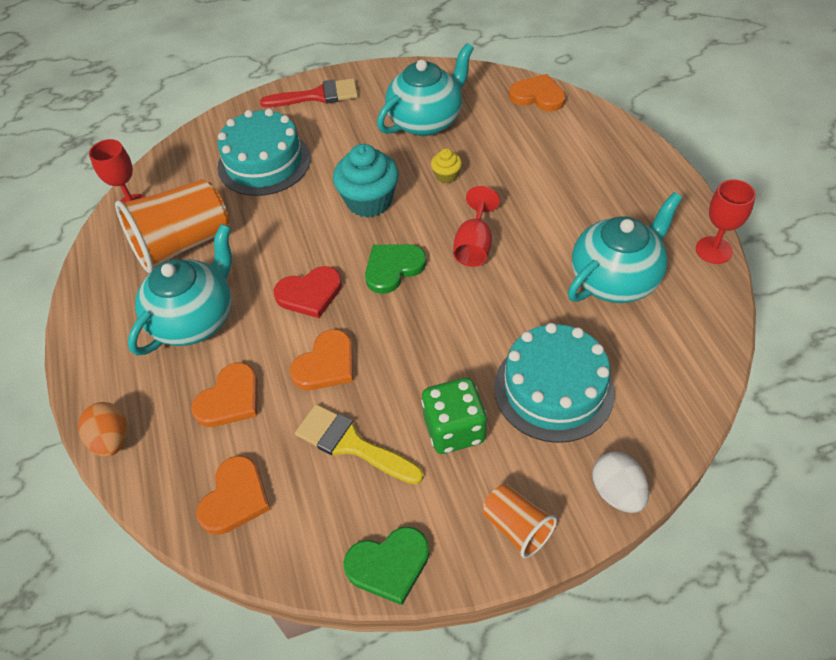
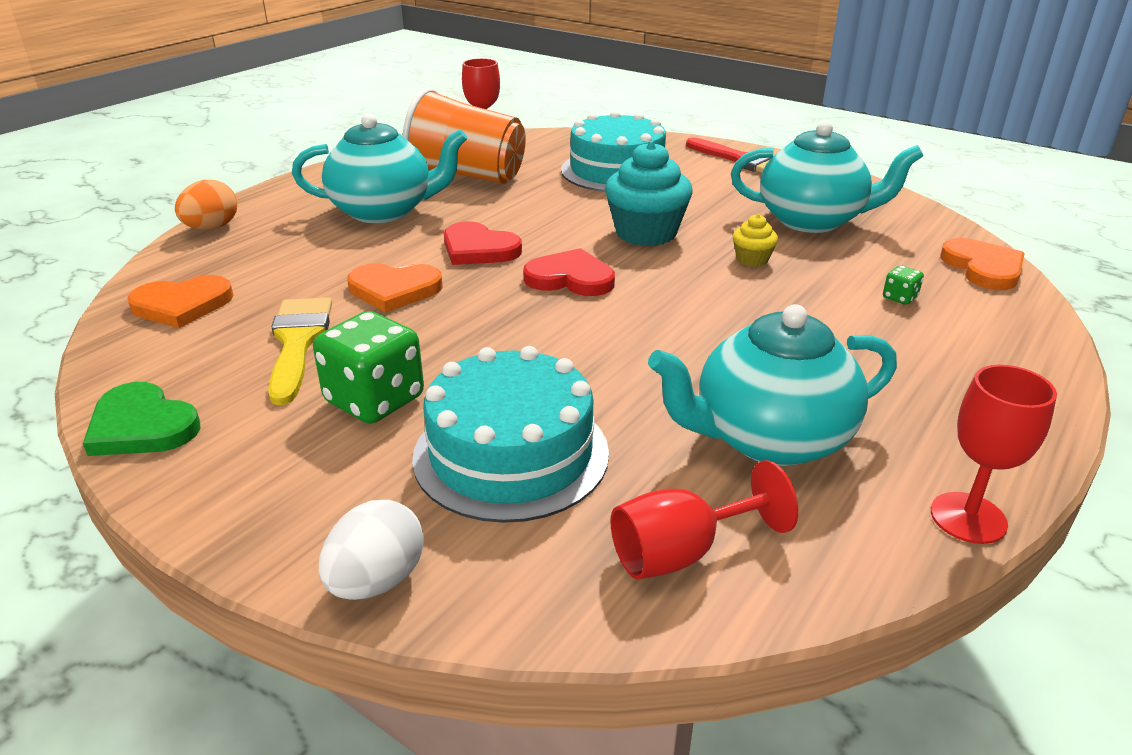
camera: 50 degrees right, 20 degrees down
(230, 399) = (303, 259): orange heart -> none
(393, 268) = (570, 278): green heart -> red heart
(474, 245) = (673, 313): red goblet -> red goblet (682, 553)
(517, 527) = (253, 505): orange cup -> none
(538, 147) = (899, 298): none -> green dice
(615, 279) = (769, 439): turquoise teapot -> turquoise teapot turned 150 degrees clockwise

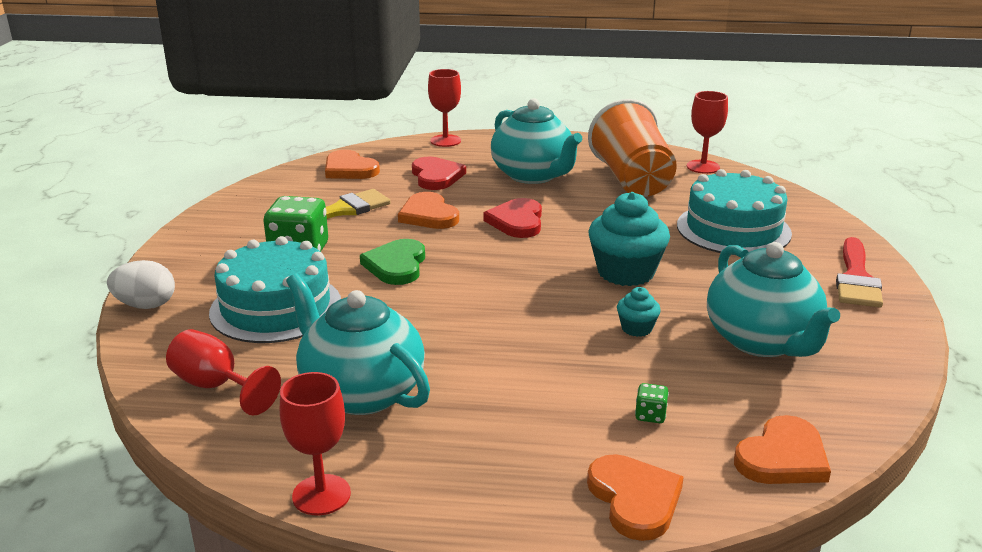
camera: 60 degrees right, 5 degrees down
(142, 426) = (230, 206): green heart -> green heart (396, 265)
(212, 228) = (445, 141): orange egg -> red goblet
(570, 278) = (511, 264): red heart -> red heart (436, 176)
(752, 259) = (636, 328): yellow cupcake -> turquoise cupcake
(1023, 343) = (634, 499): none -> orange heart

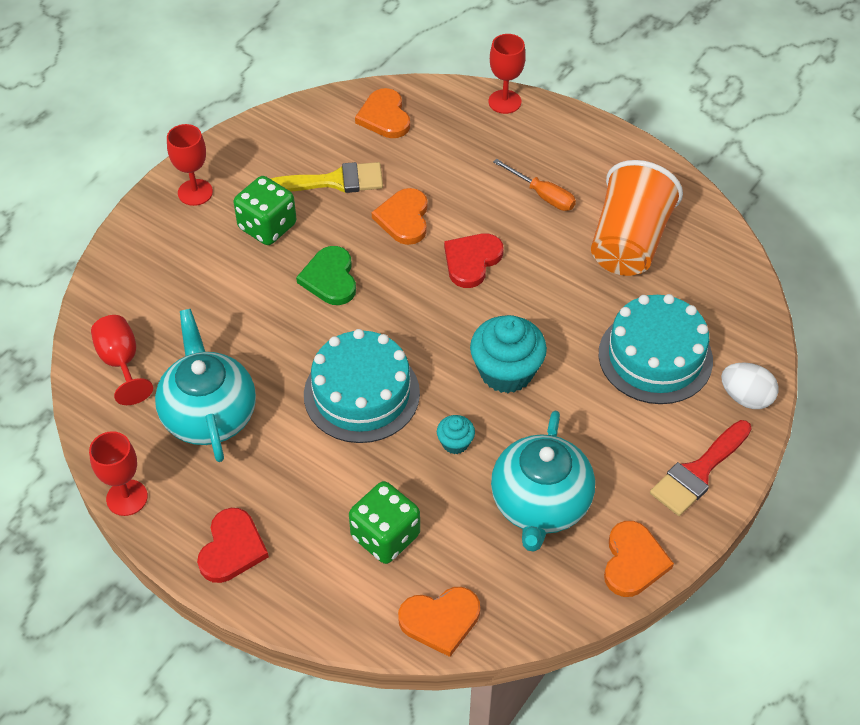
camera: 30 degrees right, 25 degrees up
(146, 305) = (122, 247): white egg -> white egg (746, 397)
(276, 307) = (209, 291): turquoise cake -> turquoise cake (361, 394)
(396, 265) = (330, 278): green heart -> green heart turned 45 degrees counterclockwise
(436, 176) = (453, 160): red heart -> red heart (232, 548)
(533, 175) = (542, 195): turquoise teapot -> orange screwdriver
(634, 499) = (310, 602): orange heart -> orange heart (633, 561)
(650, 415) = (385, 536): green dice -> green dice, size x2.28
(703, 167) = (720, 249): red goblet -> red goblet (195, 192)

